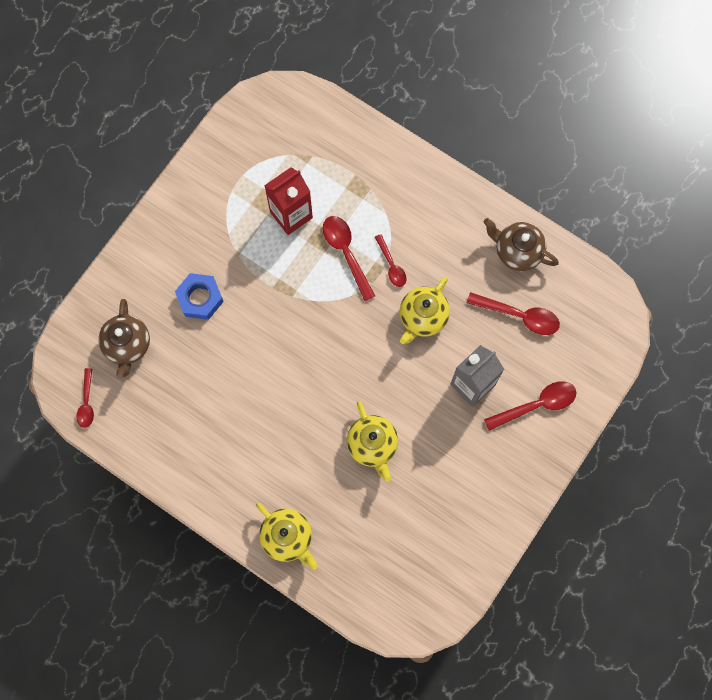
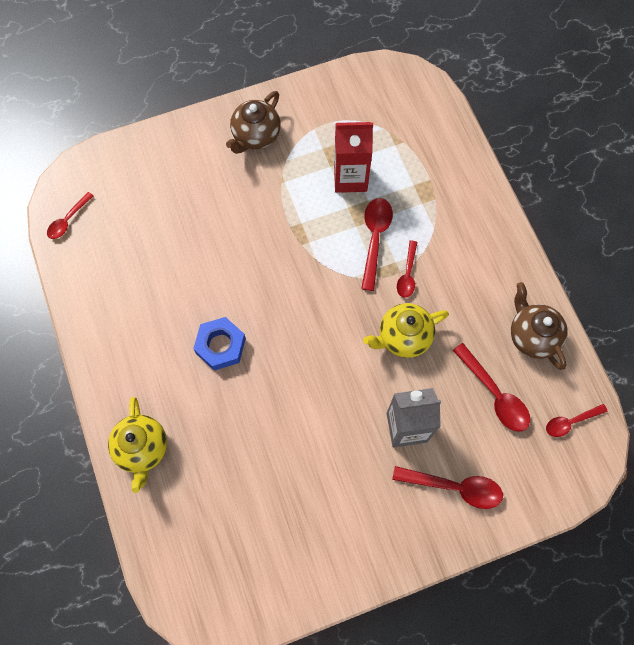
camera: 35 degrees right, 5 degrees down
(127, 345) = (136, 196): brown teapot -> brown teapot (256, 136)
(200, 298) = (223, 197): blue nut -> blue nut (220, 346)
(372, 445) = (277, 419): yellow teapot -> none
(586, 299) = (570, 422): none -> red spoon

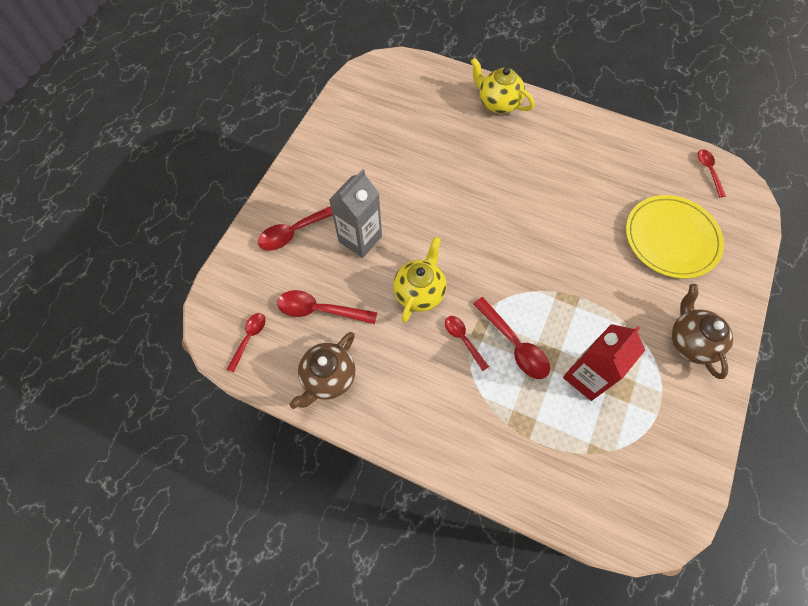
camera: 135 degrees right, 5 degrees down
(171, 203) = (671, 238): none -> yellow plate
(220, 346) = (525, 185): blue nut -> none
(532, 336) = (328, 378): brown teapot -> brown teapot turned 105 degrees clockwise

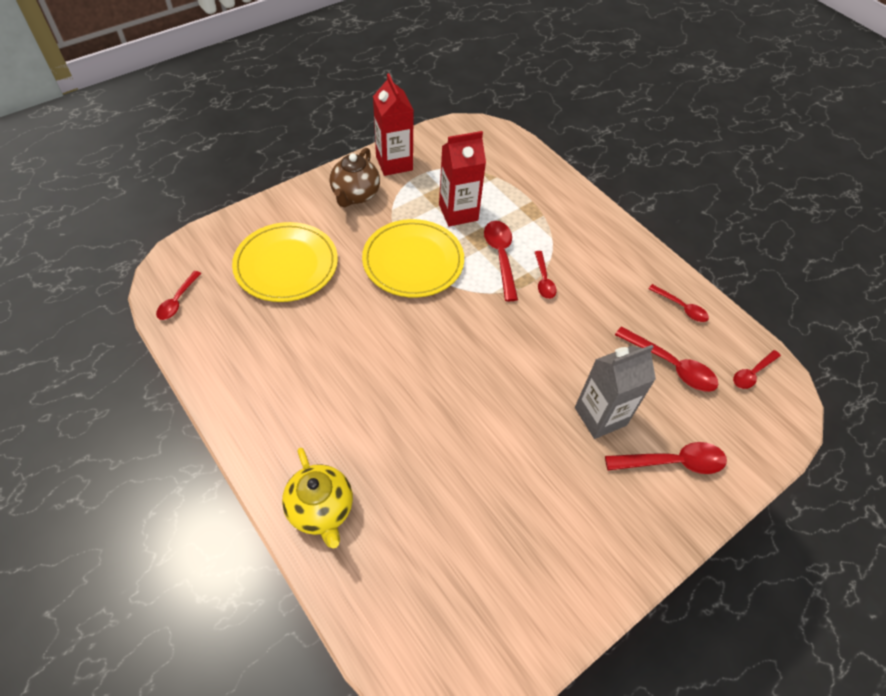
camera: 155 degrees left, 10 degrees down
(328, 378) = (681, 307): brown teapot -> red spoon
(419, 292) = (562, 334): yellow teapot -> none
(582, 297) = (413, 261): none -> yellow plate
(695, 408) = (394, 163): none -> red carton

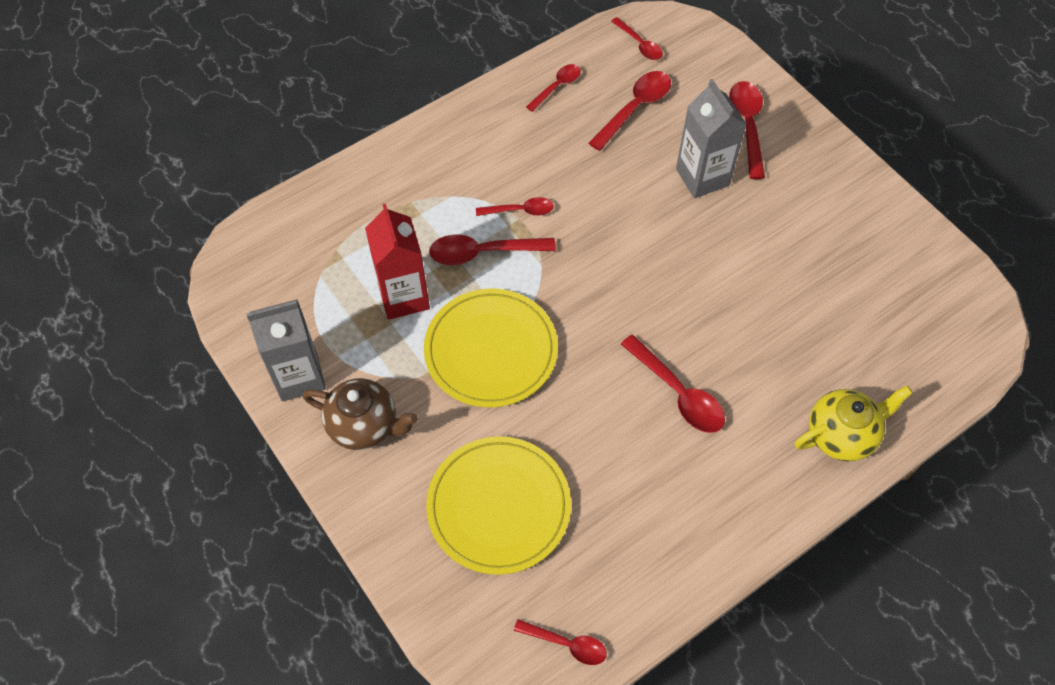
camera: 85 degrees left, 5 degrees up
(371, 381) = (678, 393): none -> red spoon
(394, 163) = (299, 376): red carton -> grey carton

